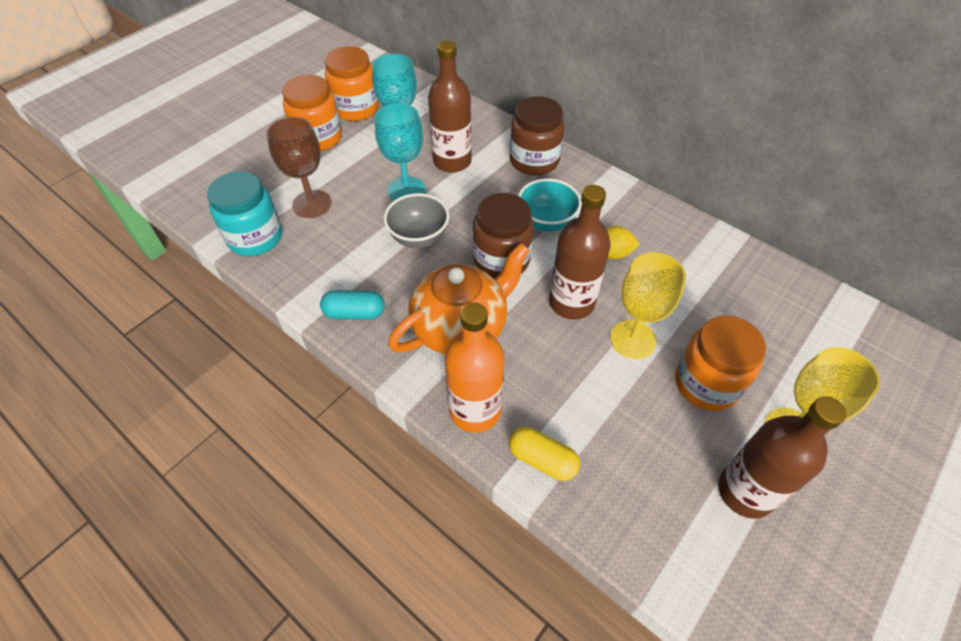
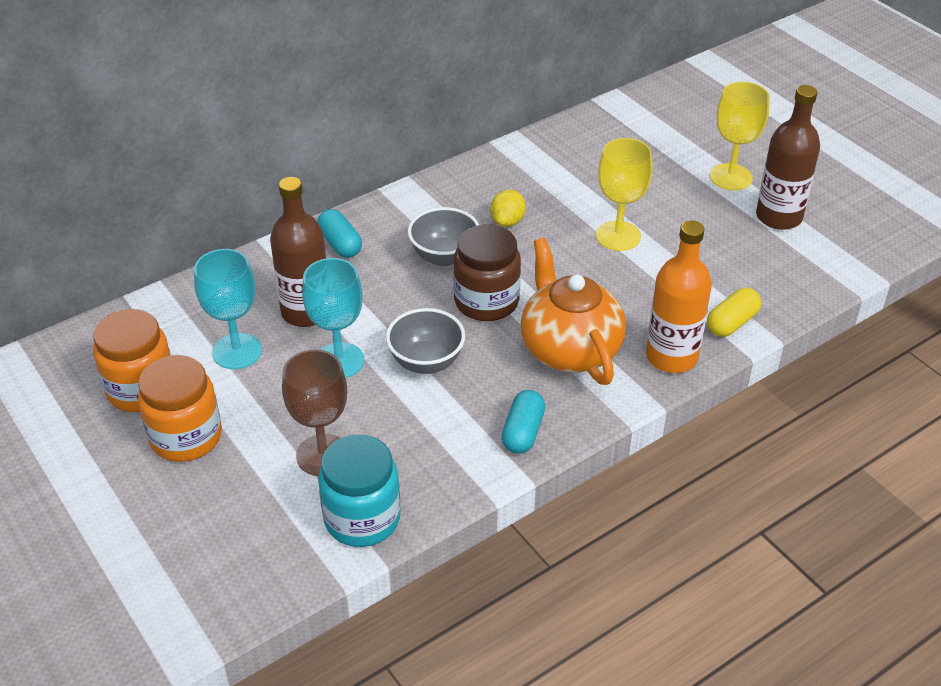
camera: 75 degrees left, 10 degrees down
(534, 160) = (340, 244): brown jar -> turquoise capsule
(546, 222) = (444, 256): turquoise bowl -> grey bowl
(571, 302) = (562, 264): brown bottle -> none
(706, 383) = (676, 206): orange jar -> none

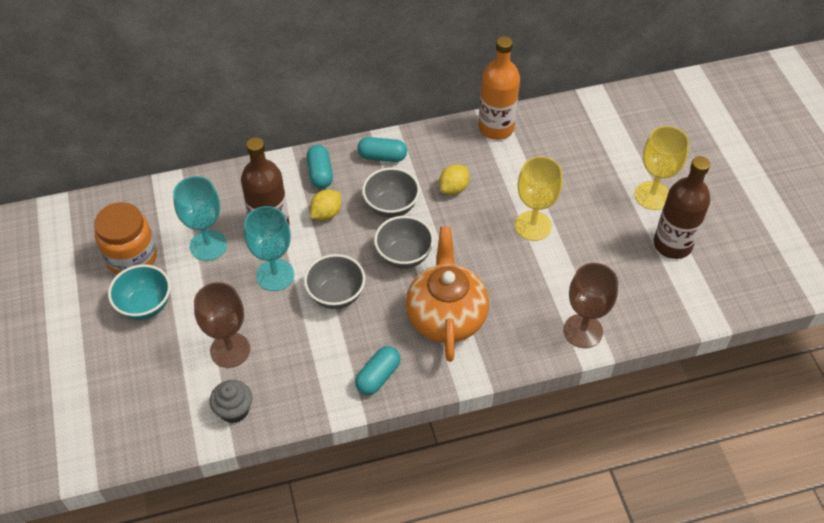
camera: 20 degrees right, 10 degrees up
(186, 437) = (145, 305): orange jar -> turquoise bowl
(362, 518) = (234, 410): turquoise jar -> grey cupcake
(369, 282) = (326, 213): none -> yellow lemon
(406, 210) = (382, 156): none -> turquoise capsule
(486, 301) = (404, 256): brown jar -> grey bowl
(671, 357) = (520, 347): orange bottle -> orange bottle (496, 128)
(731, 323) = (583, 331): yellow capsule -> brown goblet

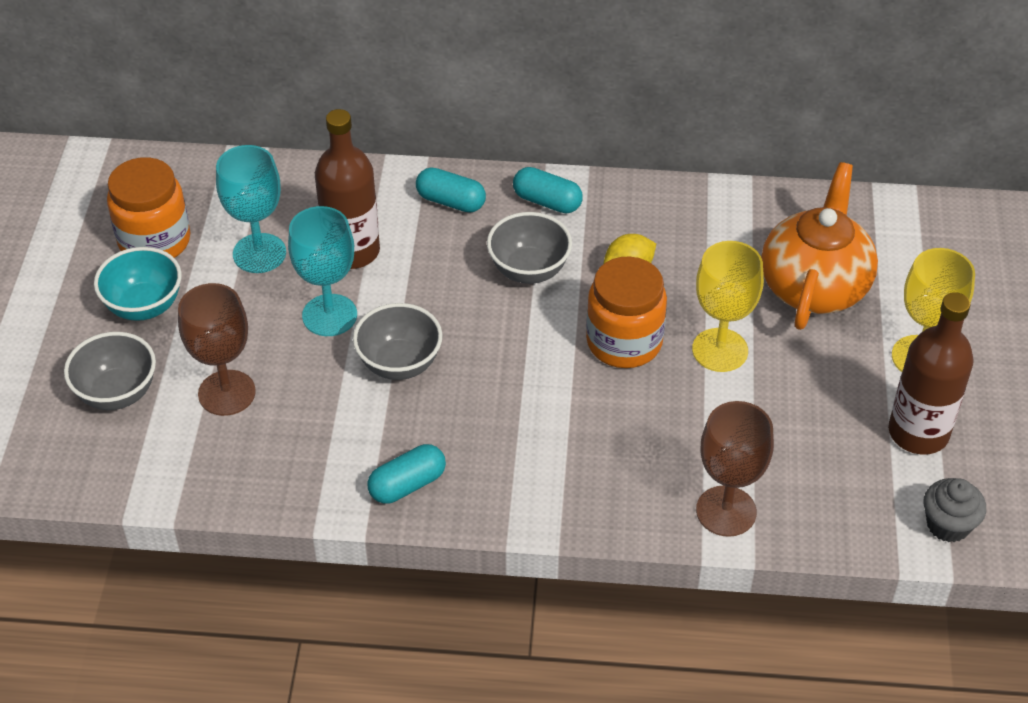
camera: 20 degrees right, 5 degrees down
(234, 410) = (197, 469): grey cupcake -> grey cupcake (948, 524)
(320, 173) = (451, 201): turquoise capsule -> turquoise capsule turned 75 degrees counterclockwise
(326, 213) = (435, 255): yellow lemon -> none
(404, 256) = (516, 339): grey bowl -> grey bowl (117, 393)
(446, 316) = (538, 434): orange teapot -> orange teapot (814, 286)
(472, 238) = (624, 342): none -> orange jar
(496, 128) = (728, 205): orange bottle -> none

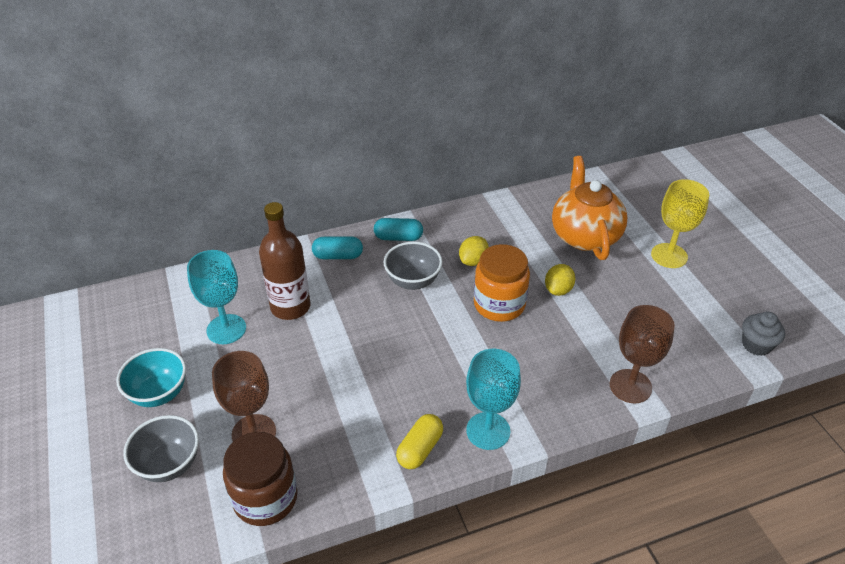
camera: 25 degrees left, 5 degrees down
(154, 241) = (144, 346): orange jar -> none
(201, 471) = (265, 498): none -> brown jar
(329, 315) = (298, 353): turquoise goblet -> turquoise goblet (488, 431)
(399, 364) = (365, 368): grey bowl -> none
(407, 484) = (420, 449): turquoise capsule -> yellow capsule
(720, 350) = (558, 290): yellow goblet -> yellow lemon
(918, 432) = (700, 298): brown bottle -> none

